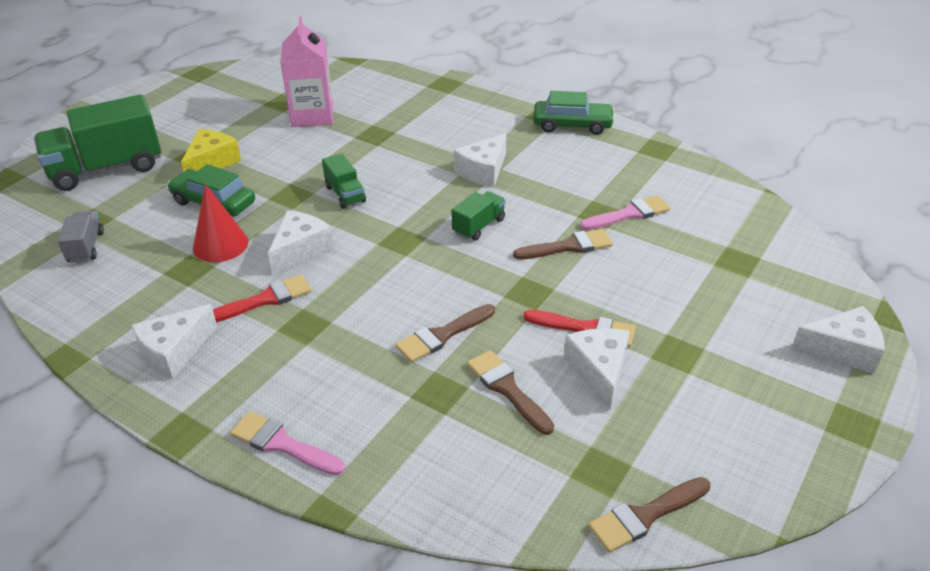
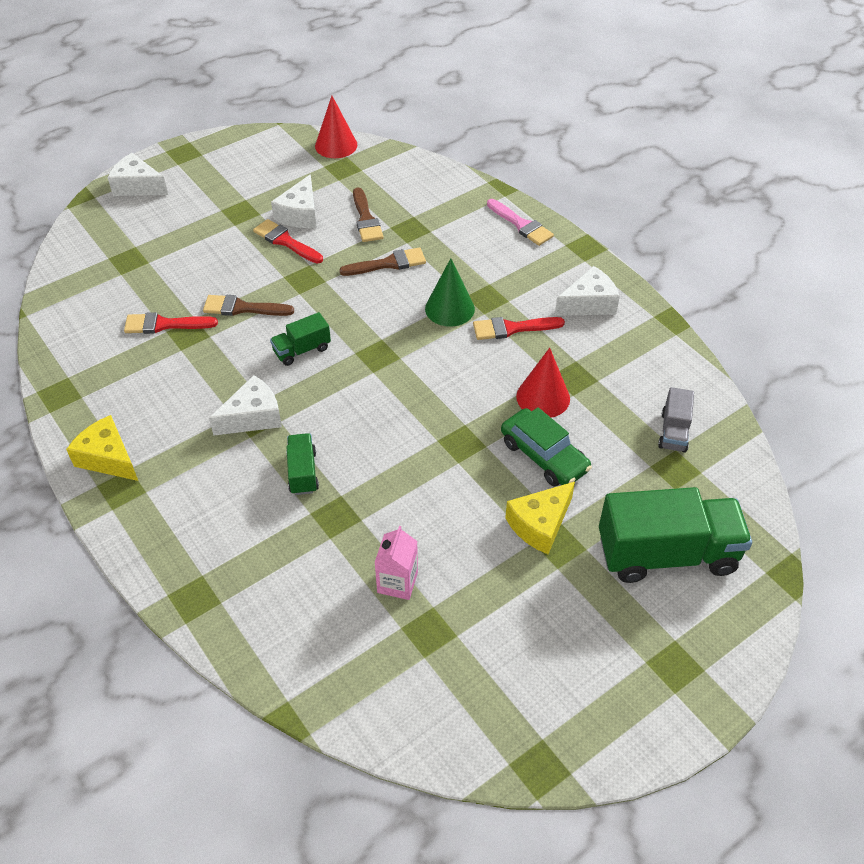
camera: 160 degrees left, 10 degrees up
(300, 250) = (470, 370): white cheese -> none
(312, 115) = (397, 582): pink carton -> pink carton, size x0.59
(344, 302) = (449, 308): none -> green cone
(345, 194) = (406, 427): green truck -> green truck (303, 472)
(572, 125) = (108, 458): green car -> yellow cheese
(629, 214) = (165, 324): pink brush -> red brush
(645, 516) = (336, 145): brown brush -> red cone

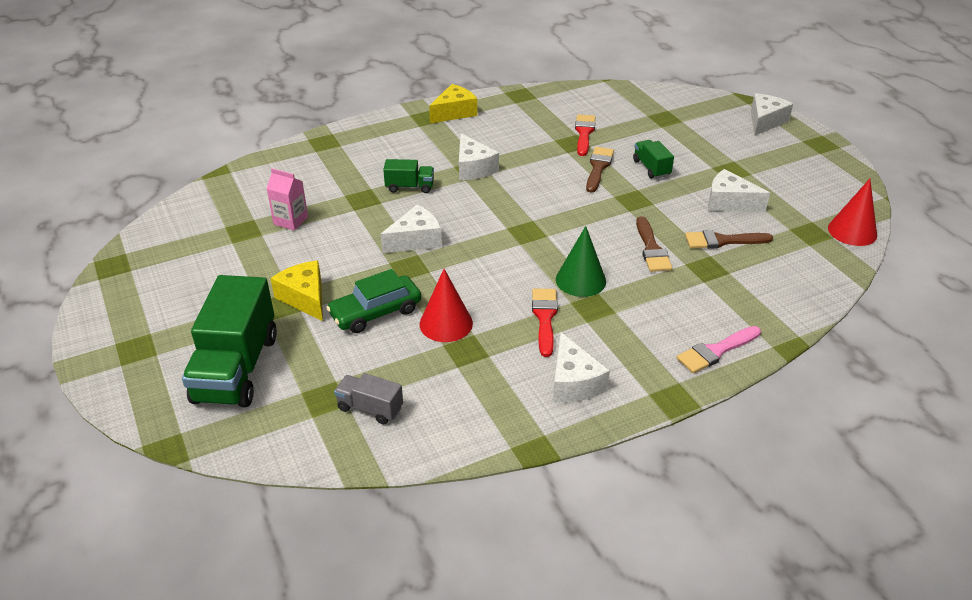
camera: 100 degrees right, 10 degrees down
(285, 241) = (687, 192): red brush -> none
(302, 350) = (541, 193): green truck -> green truck (651, 168)
(412, 446) = (415, 240): none -> white cheese

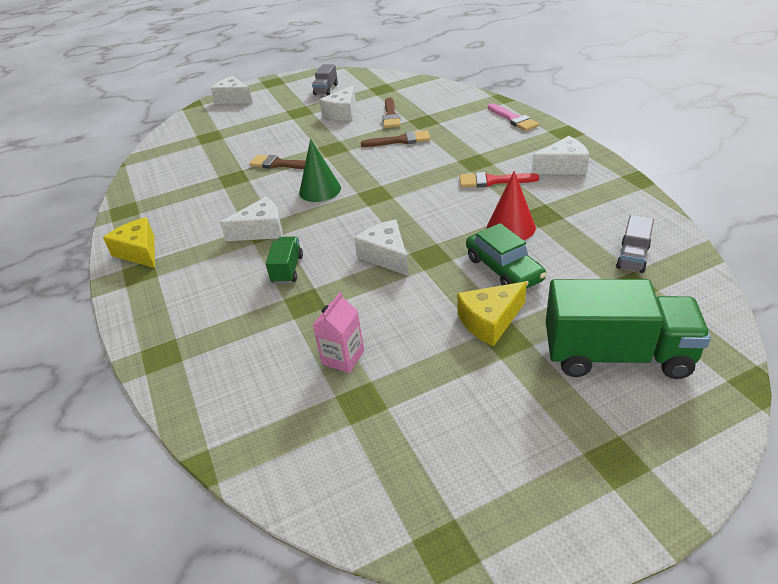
camera: 85 degrees left, 0 degrees up
(580, 280) = (442, 167): green cone -> green cone (320, 190)
(584, 133) = (218, 172): red brush -> none
(651, 168) = (287, 141): green truck -> none
(801, 186) = (326, 90): none -> grey truck
(852, 231) = (381, 77): red cone -> none

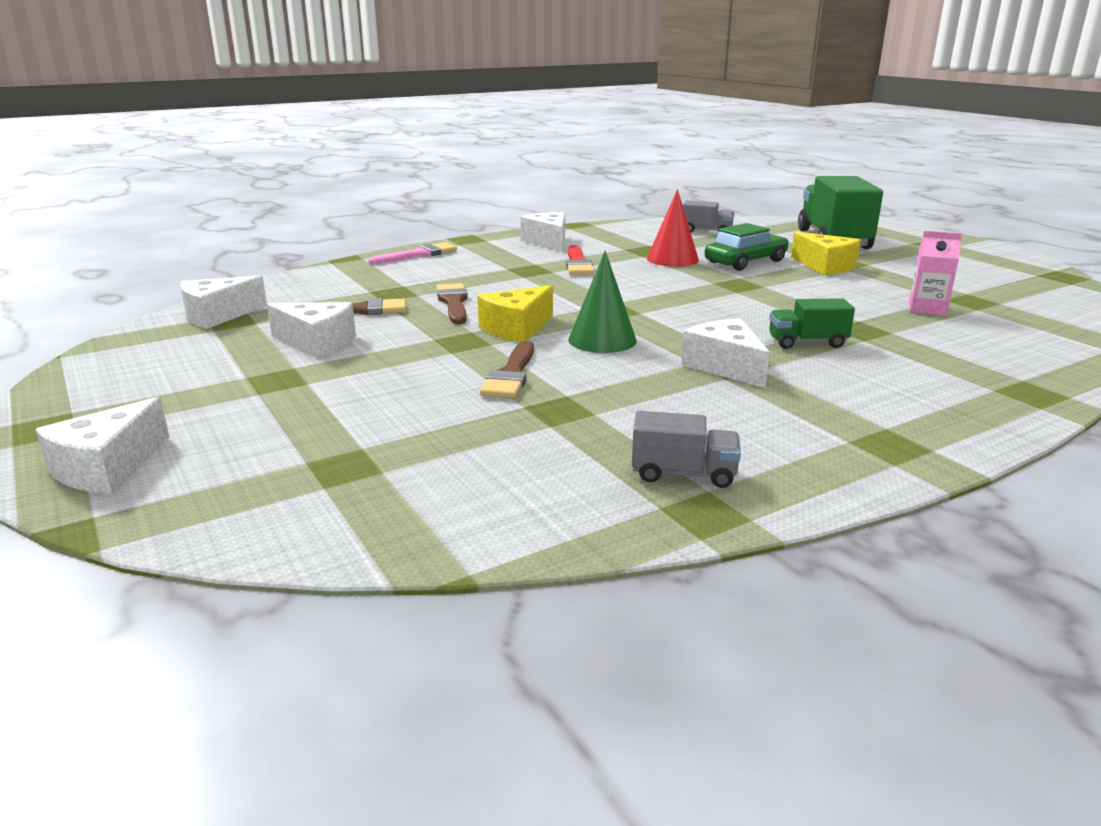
camera: 100 degrees left, 15 degrees down
(139, 252) = (837, 457): yellow cheese -> yellow cheese (517, 328)
(326, 90) = (178, 364): grey truck -> grey truck (683, 474)
(386, 256) = (749, 300): white cheese -> white cheese (218, 315)

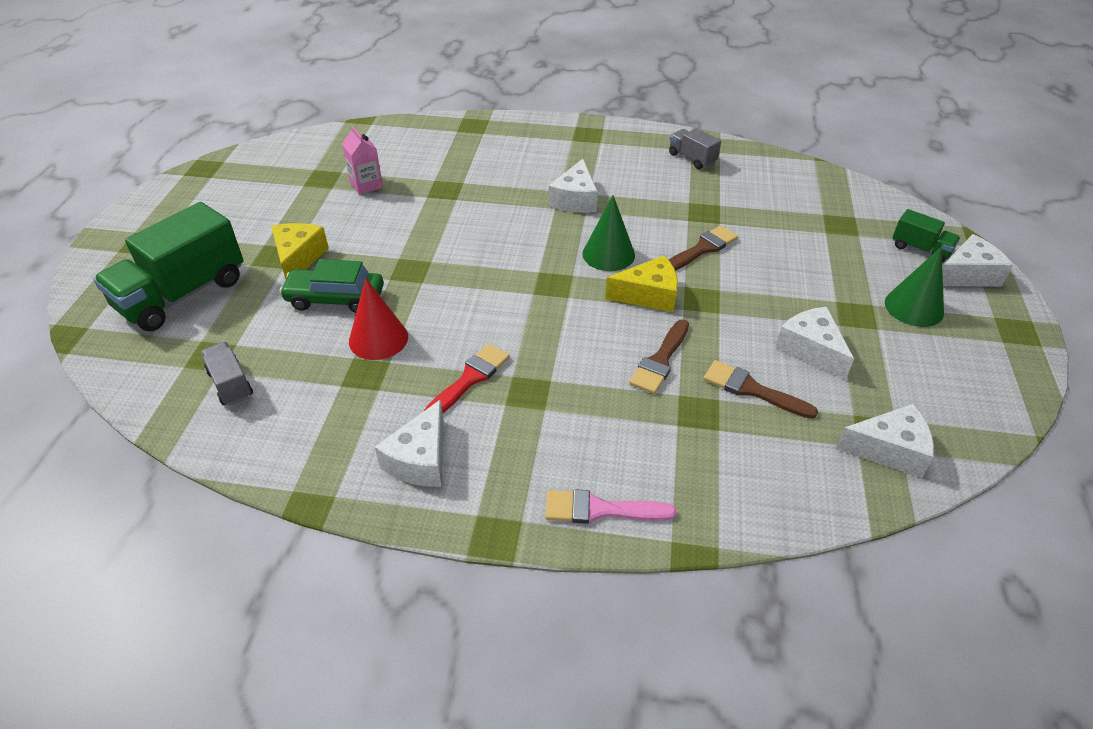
camera: 140 degrees left, 20 degrees up
(199, 406) = (914, 307): none -> green cone
(807, 342) = (497, 195): green truck -> green truck (920, 249)

